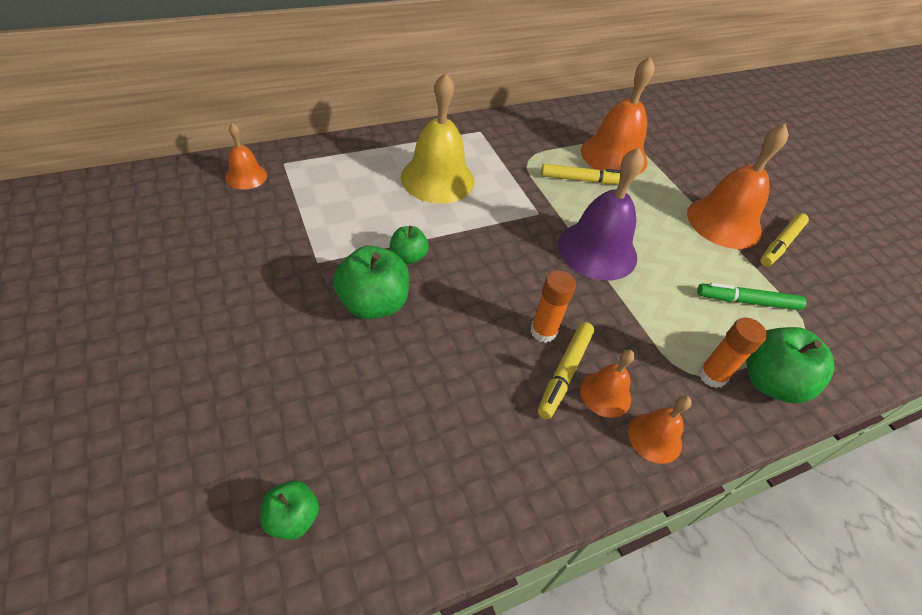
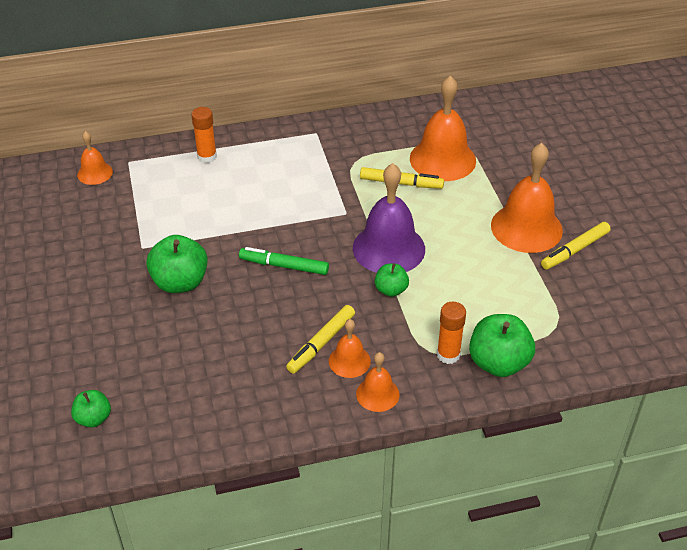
camera: 15 degrees right, 5 degrees down
(408, 256) = (218, 246): green apple -> green apple (391, 290)
(437, 179) = (262, 179): yellow bell -> none
(543, 331) = (314, 312): orange glue stick -> orange glue stick (207, 157)
(747, 301) = (512, 298): green marker -> green marker (284, 266)

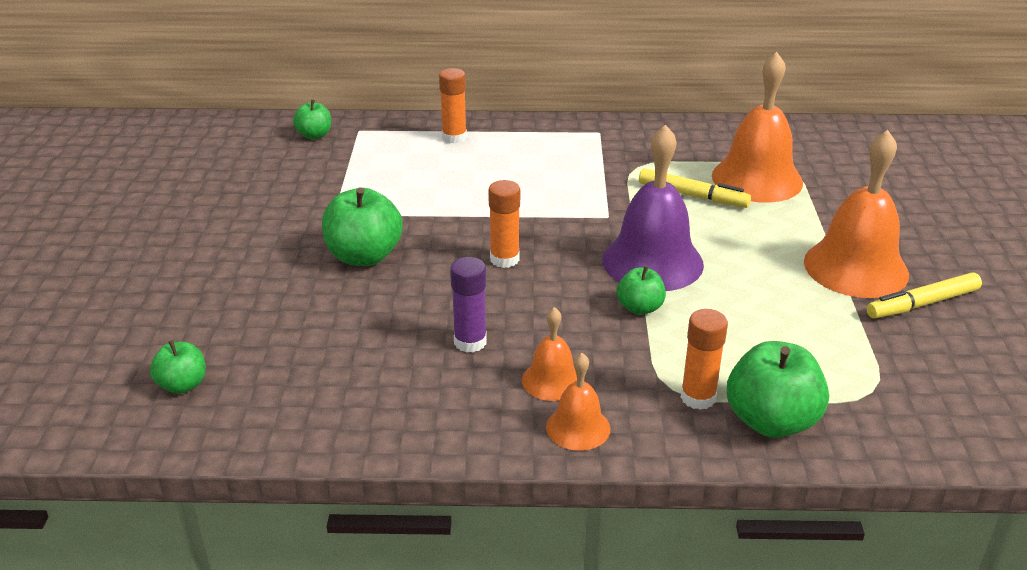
camera: 15 degrees right, 10 degrees down
(95, 173) = (314, 135): orange bell -> green apple
(283, 341) = (470, 342): none -> purple glue stick
(284, 266) = (504, 259): green marker -> orange glue stick
(321, 343) = (520, 353): yellow marker -> none

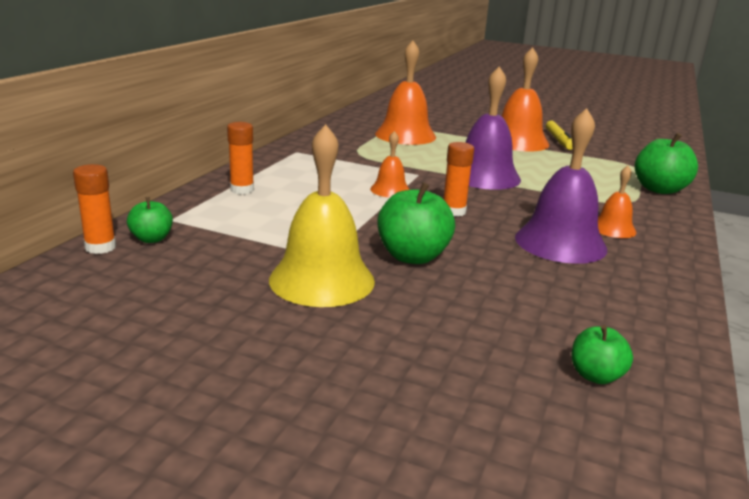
camera: 70 degrees left, 10 degrees down
(286, 223) = (322, 280): none -> yellow bell
(470, 342) = (560, 243): purple glue stick -> purple bell
(578, 427) = (665, 232): orange bell -> orange bell (390, 190)
(640, 308) = (537, 190): green apple -> none
(692, 196) = (411, 151): yellow marker -> none
(698, 397) = (636, 199): orange glue stick -> orange glue stick (100, 247)

